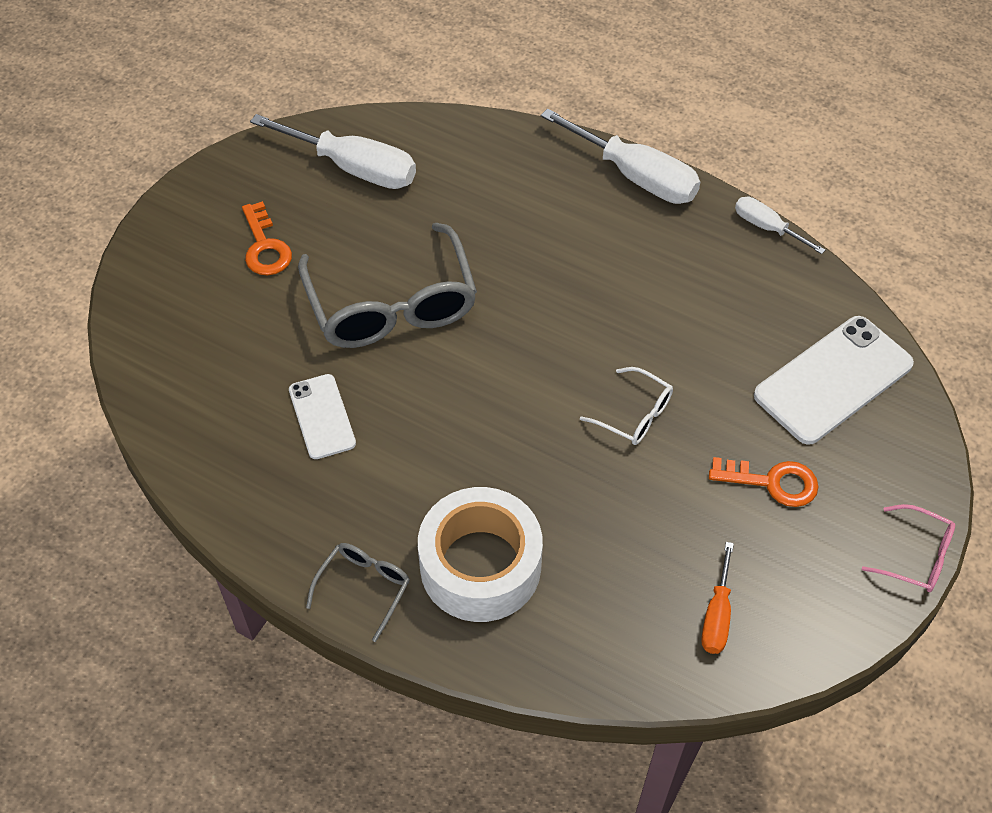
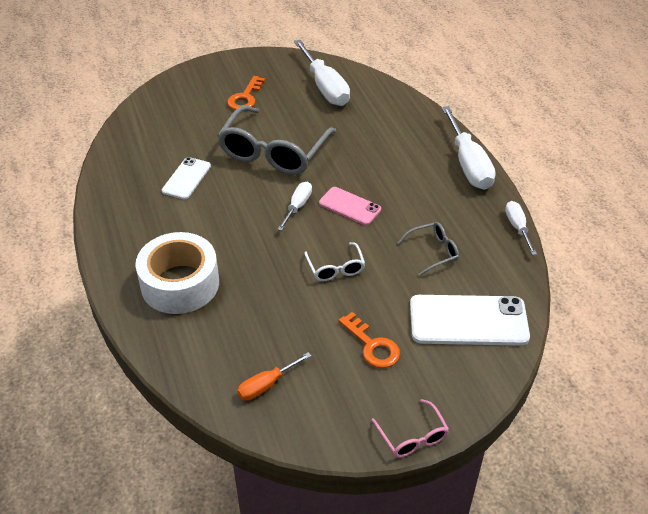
camera: 40 degrees right, 10 degrees down
(364, 587) = (119, 258): grey glasses -> grey glasses (433, 252)
(504, 362) = (297, 206): none -> white screwdriver
(564, 321) = (349, 206): none -> pink phone

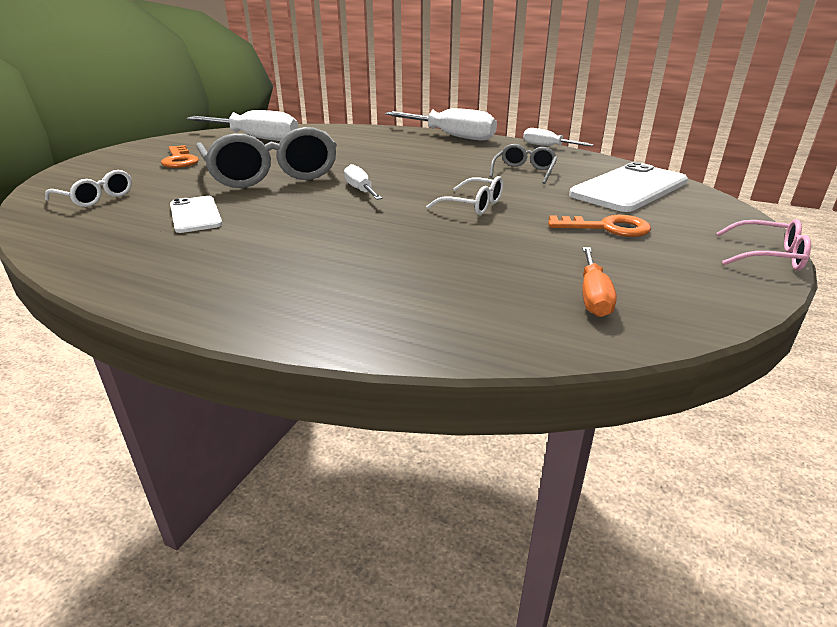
camera: 45 degrees left, 15 degrees down
(161, 126) = (96, 198): none -> white glasses
(180, 284) = (333, 279): white tape -> none
(349, 206) = (408, 176): pink phone -> none

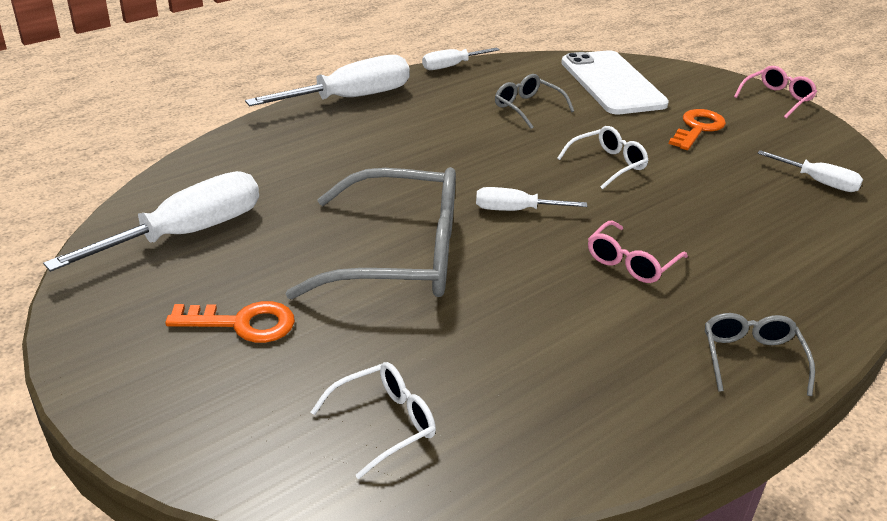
camera: 65 degrees left, 5 degrees up
(195, 215) = (523, 339): white phone -> none
(206, 291) = (751, 358): none -> grey glasses
(323, 231) = (631, 262): none -> pink glasses
(593, 296) = (818, 182): orange screwdriver -> white screwdriver

